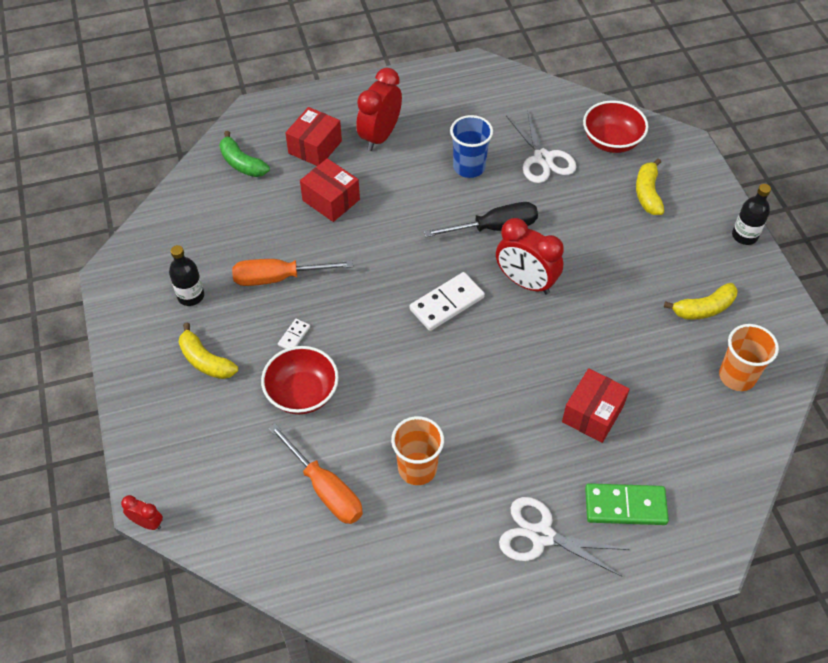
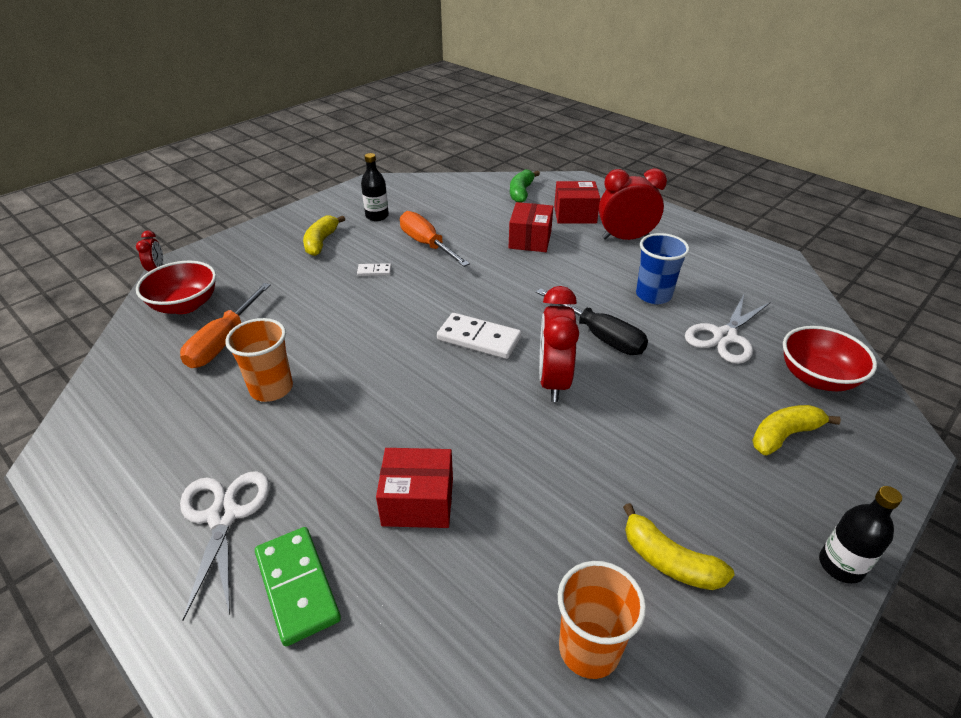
camera: 60 degrees right, 15 degrees down
(302, 393) = (318, 295): red bowl -> red bowl (185, 305)

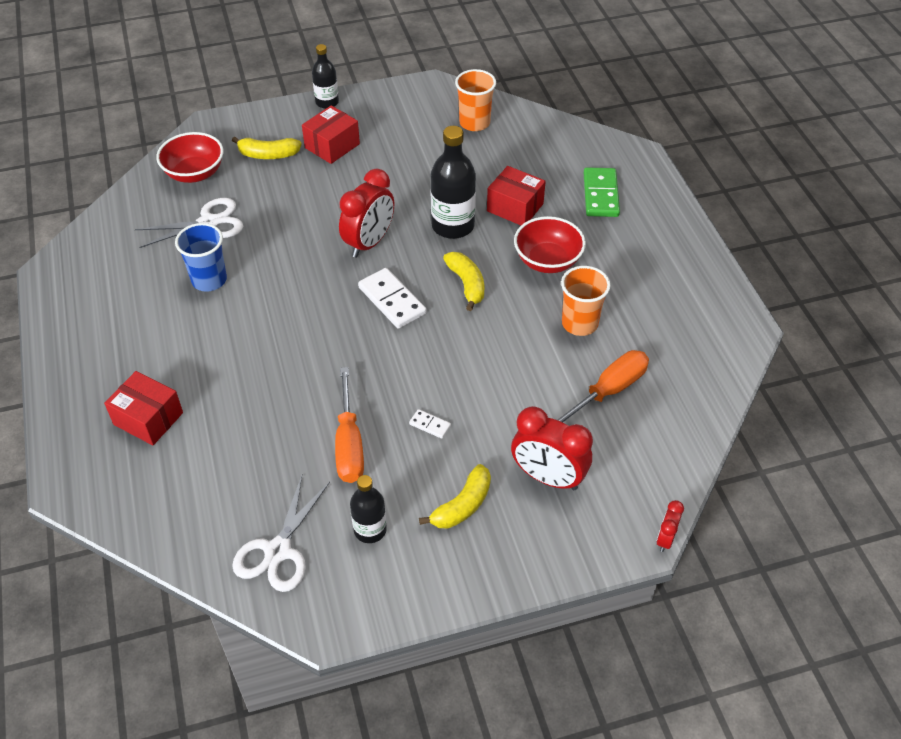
camera: 150 degrees left, 10 degrees up
(185, 305) = (638, 459): red bowl -> red bowl (547, 261)
(223, 516) = (634, 244): white scissors -> white scissors (278, 551)
(480, 439) = (453, 226): none -> black bottle
(521, 192) = (160, 494): green banana -> none
(530, 240) = (238, 399): red box -> red box (332, 146)
(600, 336) = (297, 262): black screwdriver -> none
(625, 238) = (144, 356): red clock -> red clock (548, 477)
(669, 561) = (405, 133): yellow banana -> yellow banana (466, 284)

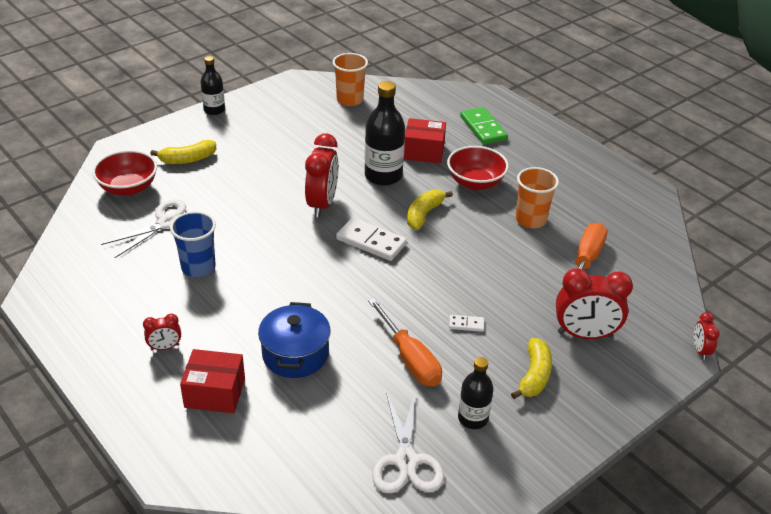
camera: 25 degrees left, 10 degrees down
(132, 357) = (165, 347): none -> red clock
(243, 403) = (295, 354): none -> blue pot
(332, 146) = (241, 141): red box -> none
(466, 284) = (424, 214): yellow banana -> yellow banana turned 105 degrees counterclockwise

